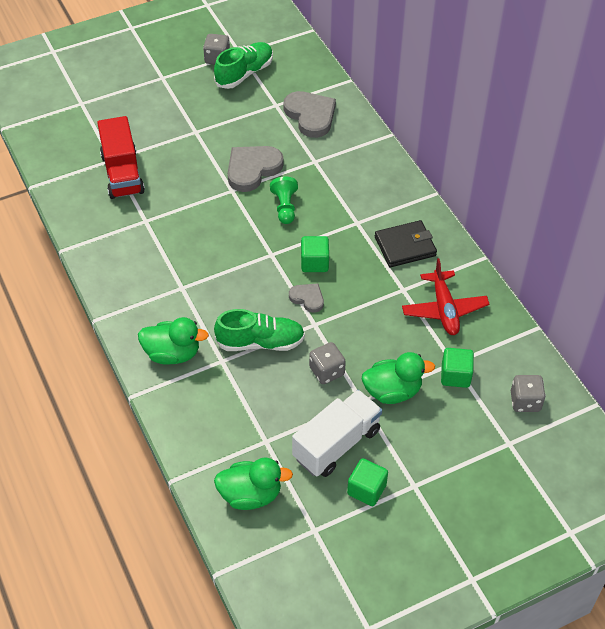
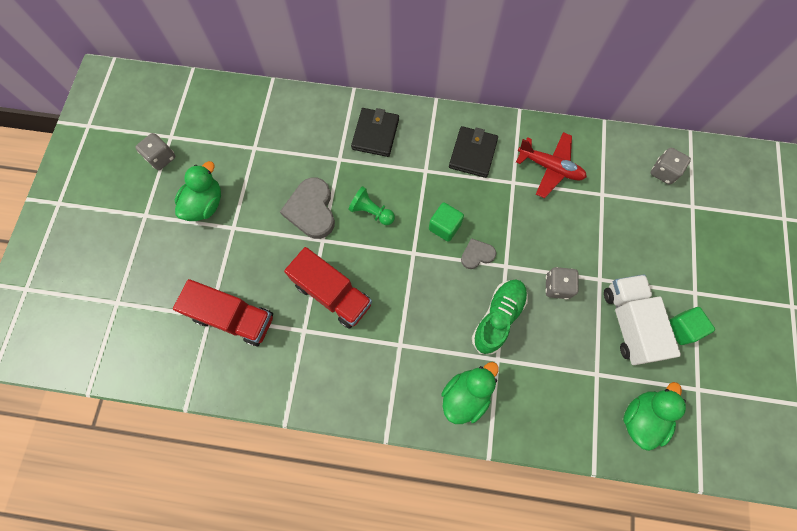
camera: 55 degrees left, 20 degrees up
(190, 222) = (332, 294): none -> red truck
(244, 73) = (198, 148): green shoe -> none
(310, 116) = (287, 130): grey heart -> none
(361, 171) = (375, 134): none -> black wallet
(392, 391) = (603, 252): green duck -> green duck (205, 204)
(455, 375) = (614, 201): green cube -> none

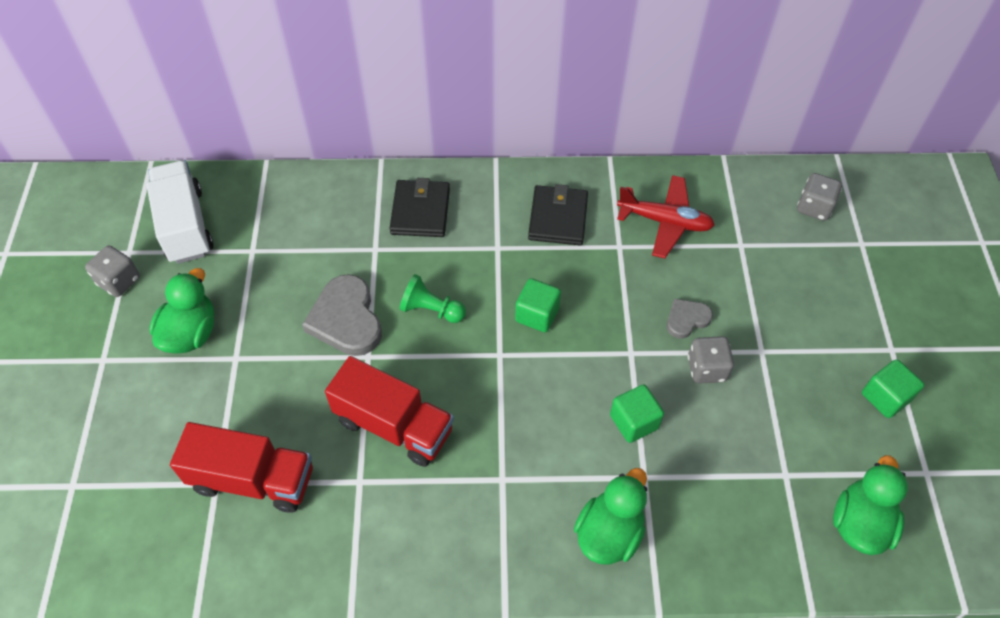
camera: 10 degrees left, 15 degrees down
(477, 255) = (588, 344): grey heart -> grey heart (686, 319)
(498, 318) = (634, 422): green shoe -> green cube
(629, 323) = (814, 401): white truck -> white truck (185, 226)

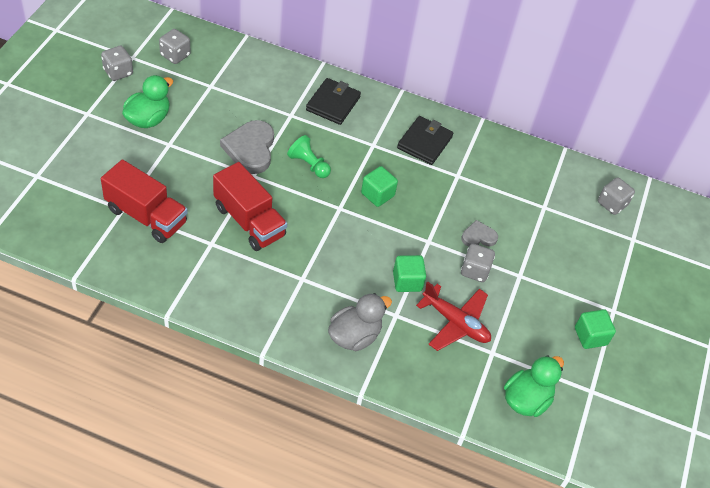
camera: 15 degrees right, 5 degrees down
(185, 226) = (175, 55): white truck -> grey dice
(609, 533) = (354, 336): green duck -> grey duck
(665, 222) = (498, 173): red plane -> red plane (455, 323)

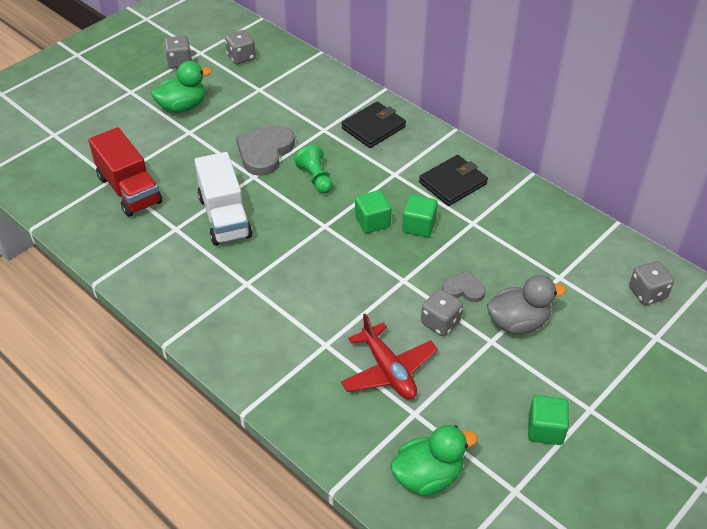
camera: 30 degrees right, 5 degrees down
(249, 221) = (225, 217): red truck -> white truck
(354, 336) = (269, 353): grey duck -> grey duck (518, 323)
(407, 281) = (357, 314): green cube -> green cube (419, 226)

